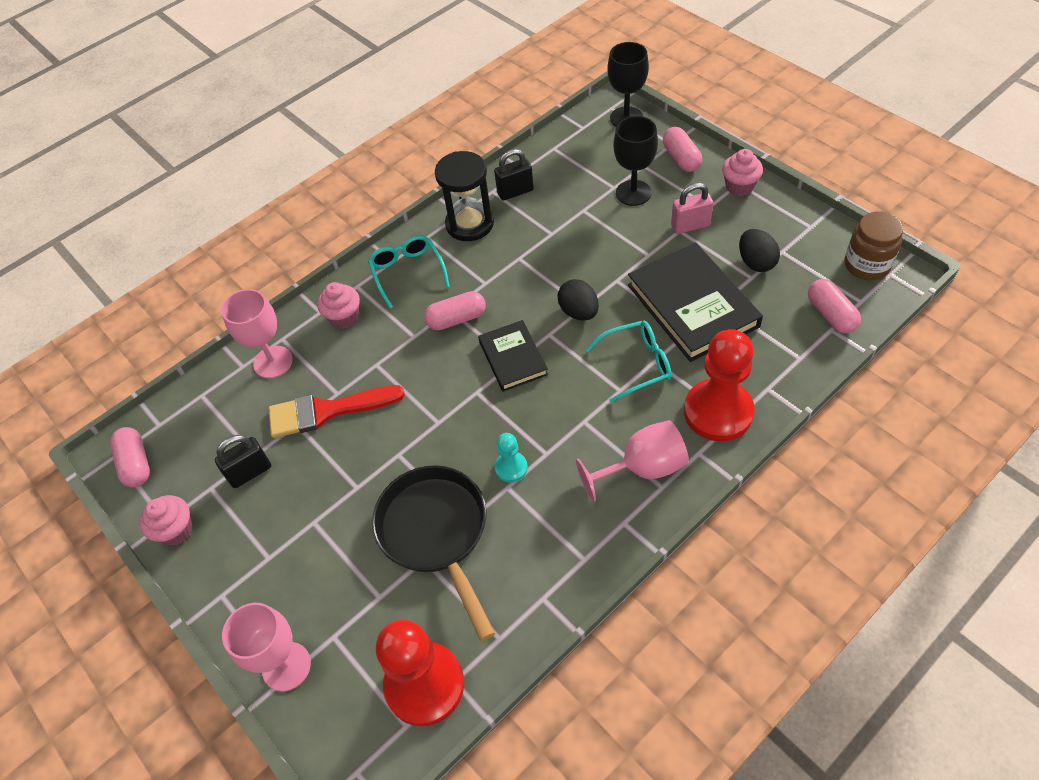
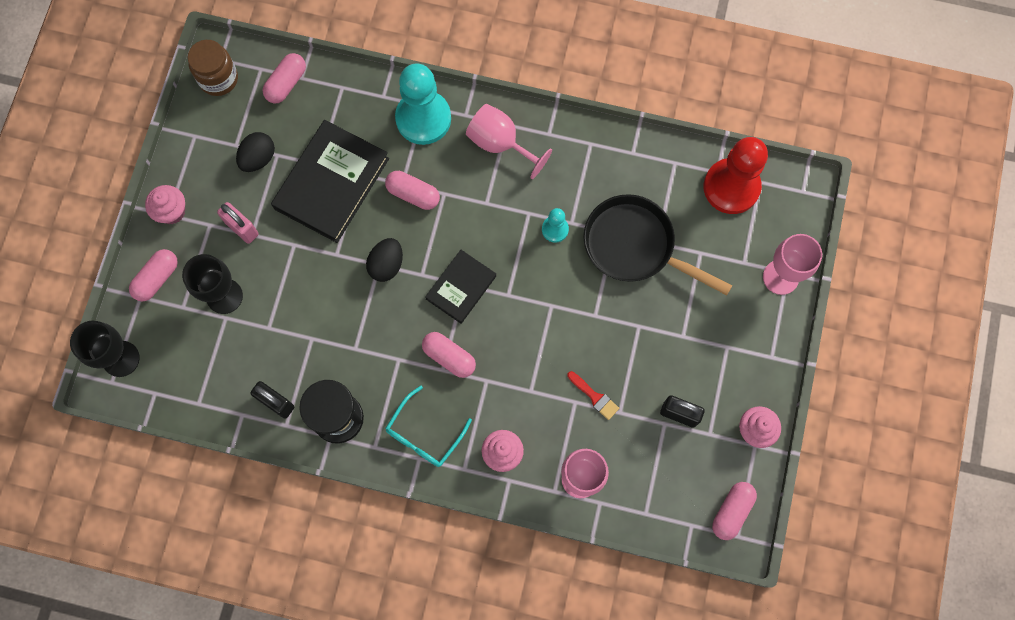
camera: 130 degrees left, 20 degrees up
(327, 411) = (594, 397): red brush -> red brush, size x0.50
(436, 533) = (635, 246): black pan -> black pan turned 90 degrees clockwise
(636, 364) = (413, 194): turquoise glasses -> pink capsule
(718, 412) = (423, 118): red pawn -> turquoise pawn

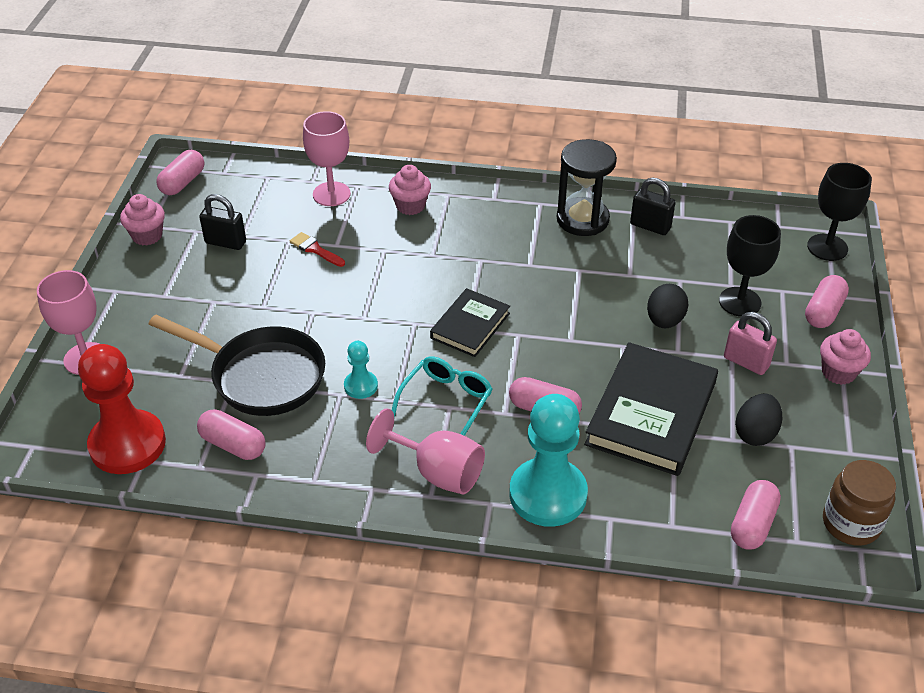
camera: 175 degrees right, 30 degrees down
(386, 265) = (561, 340): black egg -> black egg (664, 321)
(424, 434) = (492, 214): turquoise glasses -> turquoise glasses (446, 402)
(449, 357) = (475, 269): pink capsule -> pink capsule (233, 445)

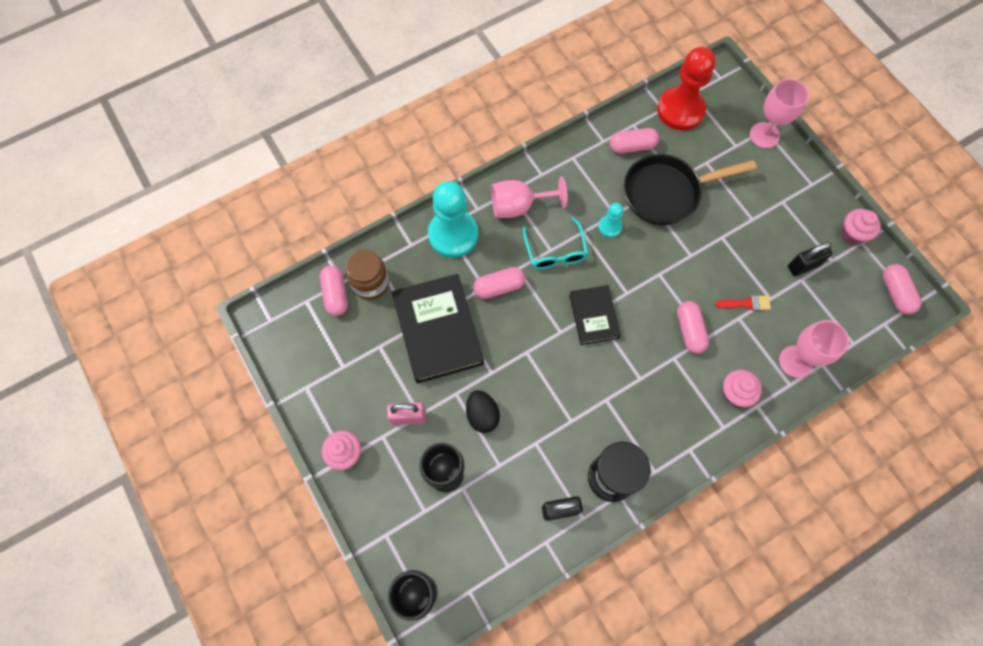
camera: 140 degrees right, 25 degrees up
(755, 433) = (369, 360): black egg -> none
(823, 311) = (384, 510): pink capsule -> pink capsule (689, 330)
(851, 523) = (283, 334): brown jar -> brown jar (370, 283)

